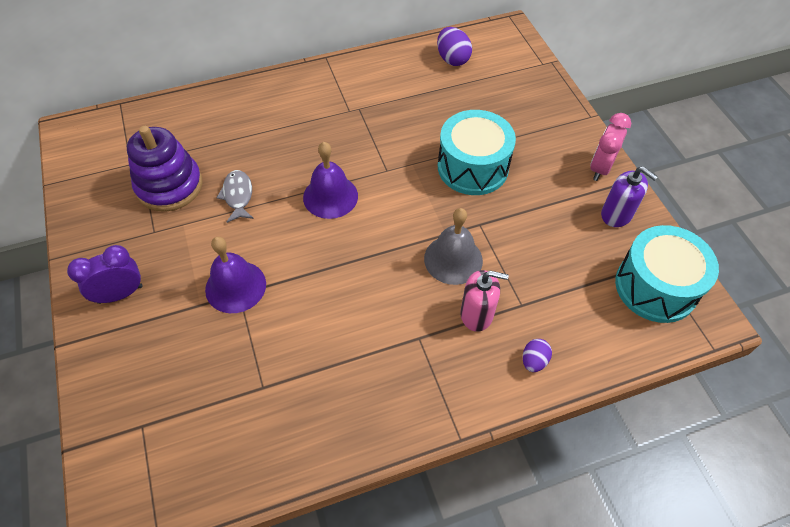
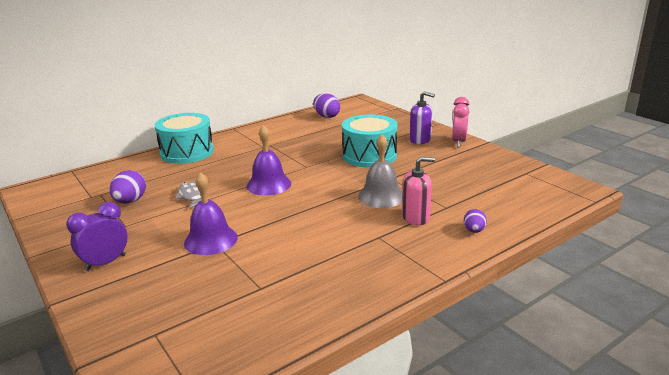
camera: 15 degrees left, 30 degrees down
(169, 186) = (130, 201): purple stacking toy -> purple egg
(616, 214) = (483, 158): purple soap dispenser -> purple soap dispenser (420, 140)
(655, 287) = (534, 182): turquoise drum -> turquoise drum (187, 152)

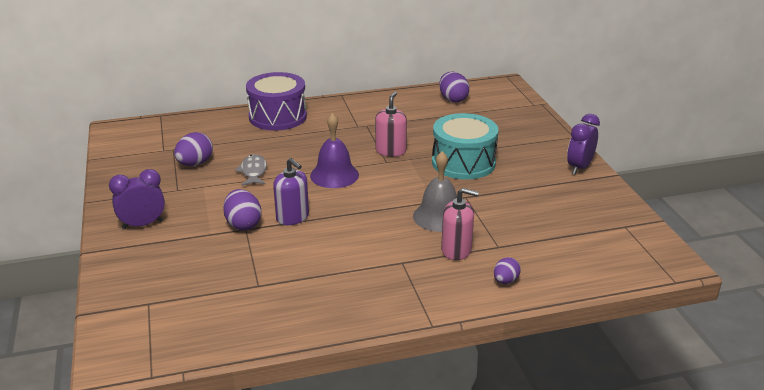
camera: 20 degrees right, 5 degrees up
(187, 152) = (278, 117): turquoise drum -> purple drum
(210, 240) = (243, 224): purple bell -> purple egg
(304, 158) = (390, 151): none -> pink soap dispenser
(420, 140) = (536, 154): purple soap dispenser -> purple soap dispenser (292, 217)
(458, 142) = (579, 167): pink clock -> purple clock

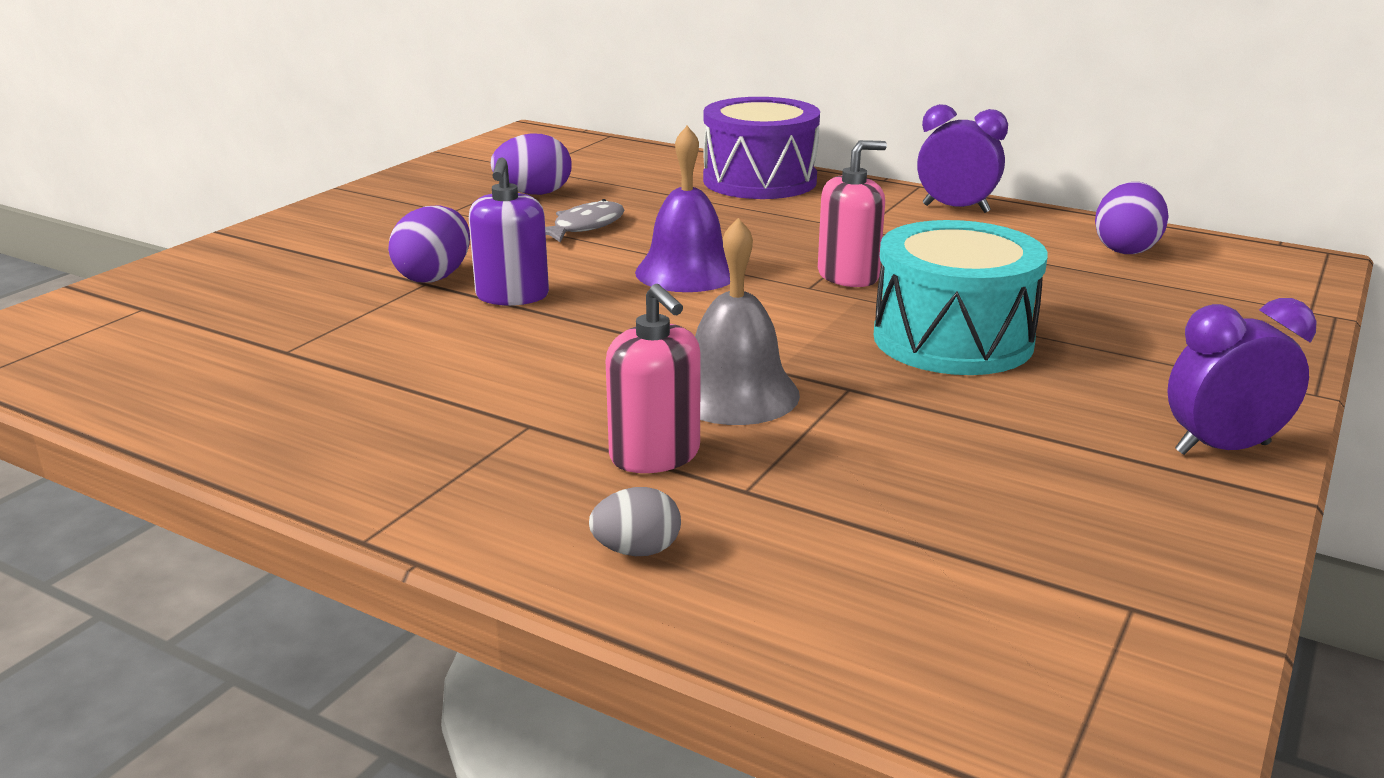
camera: 45 degrees right, 5 degrees down
(142, 224) = (331, 229): purple clock -> purple clock (956, 208)
(505, 281) = (637, 550): purple egg -> grey egg

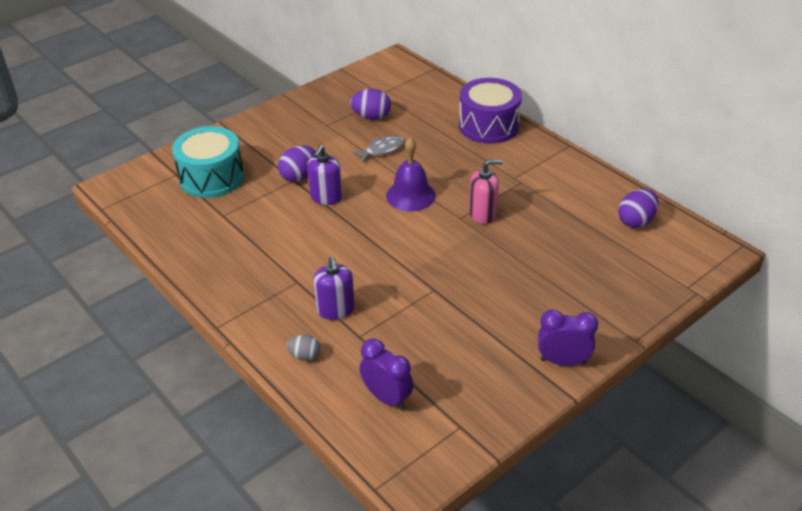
camera: 20 degrees right, 15 degrees up
(655, 455) = (335, 310): pink soap dispenser -> purple soap dispenser
(734, 393) = (385, 282): grey bell -> none
(952, 339) = (499, 269): turquoise drum -> turquoise drum (211, 177)
(956, 208) = (574, 170): purple clock -> purple clock (387, 398)

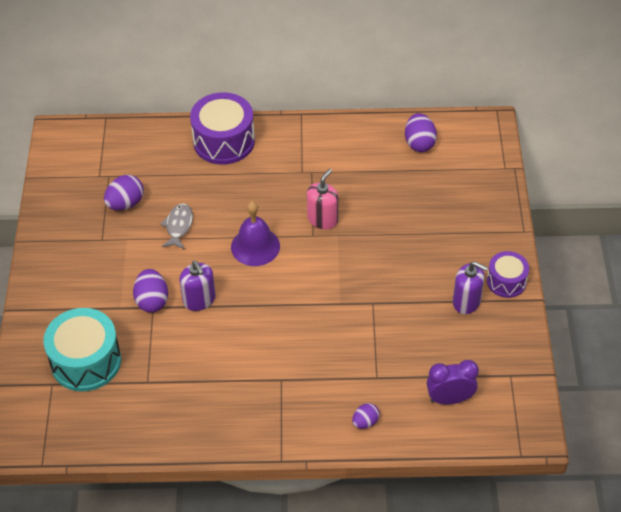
camera: 50 degrees left, 10 degrees up
(305, 356) = (365, 422): grey egg -> purple egg
(335, 310) = (336, 374): purple soap dispenser -> purple soap dispenser (466, 301)
(563, 361) = (506, 281): purple clock -> purple drum

